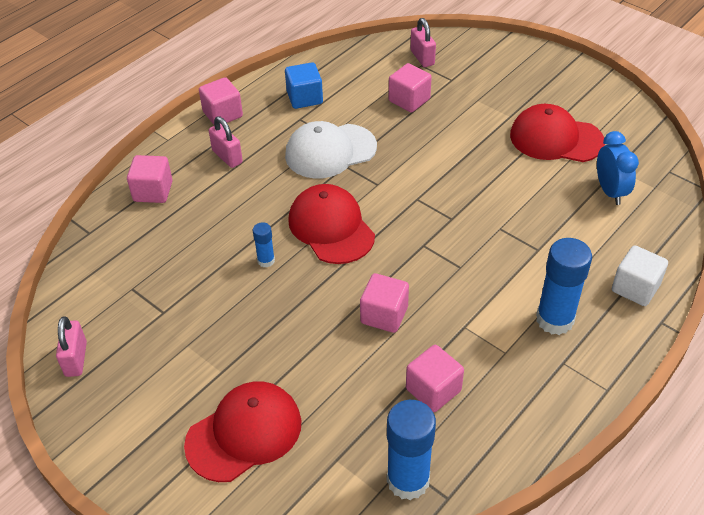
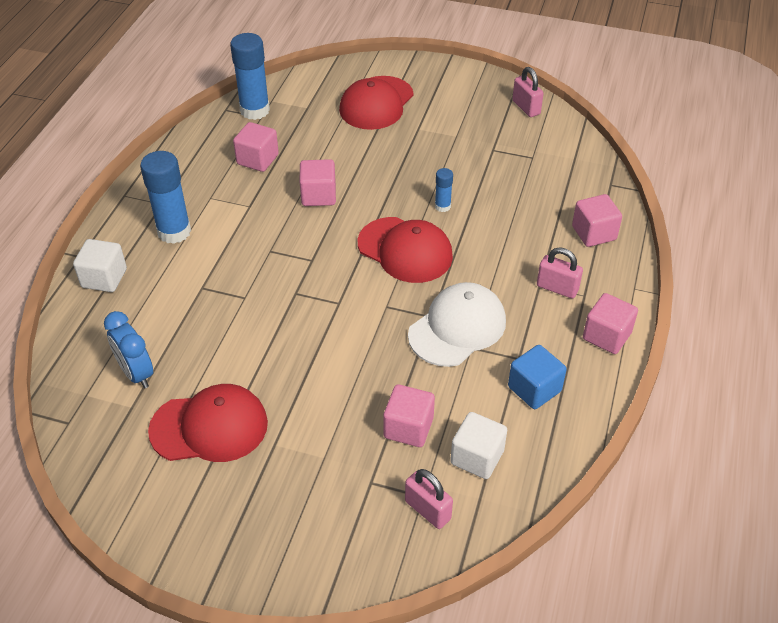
camera: 155 degrees right, 0 degrees up
(373, 73) = (477, 457): none -> white cube

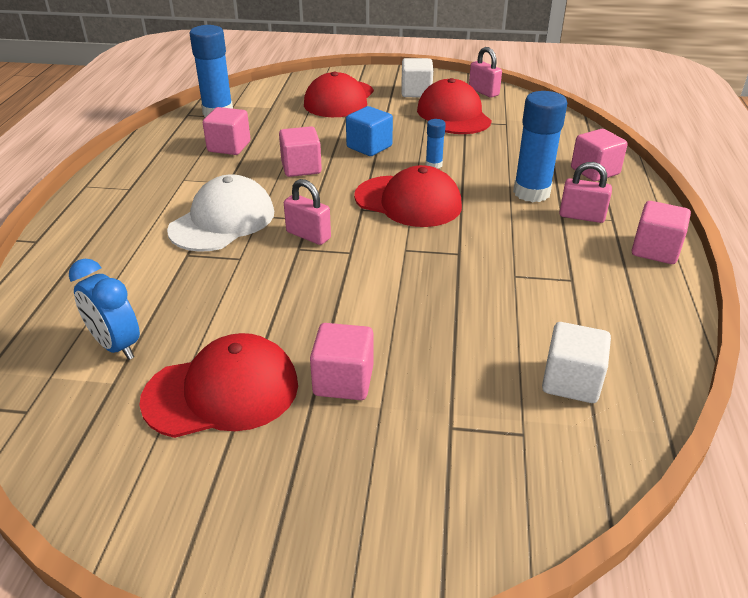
camera: 10 degrees left, 10 degrees down
(104, 278) = (67, 257): white cube -> white cube (416, 92)
(174, 232) = (146, 210): blue glue stick -> blue glue stick (531, 193)
(408, 428) = (475, 361): pink cube -> pink cube (343, 380)
(427, 510) = (536, 449): pink padlock -> pink padlock (308, 235)
(457, 328) = (492, 260): white cap -> white cap (222, 221)
(483, 139) = (453, 115): none -> red cap
(534, 389) = (604, 306): blue cube -> blue cube (369, 147)

